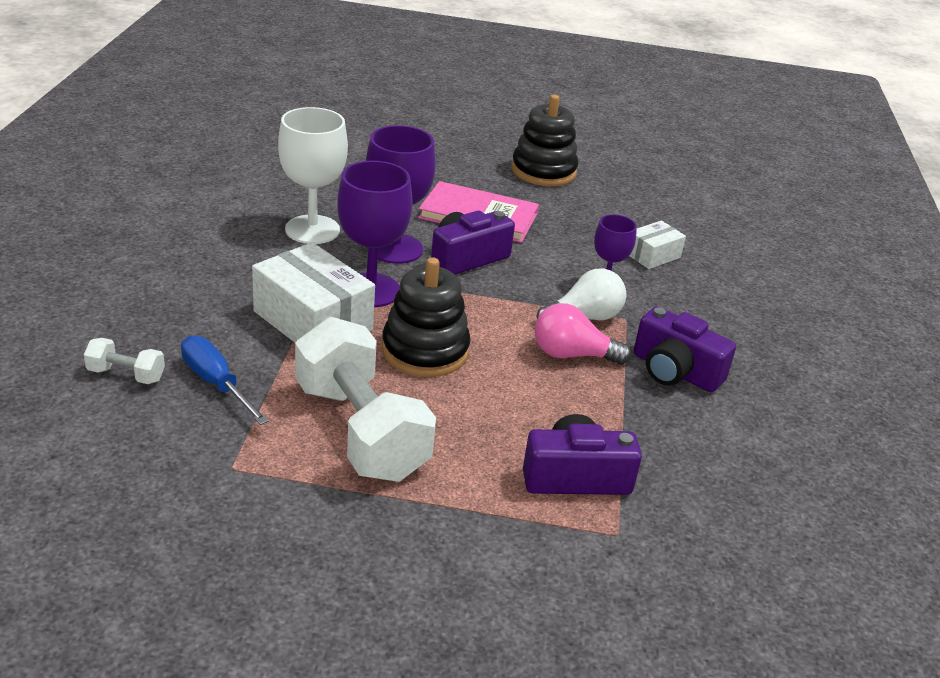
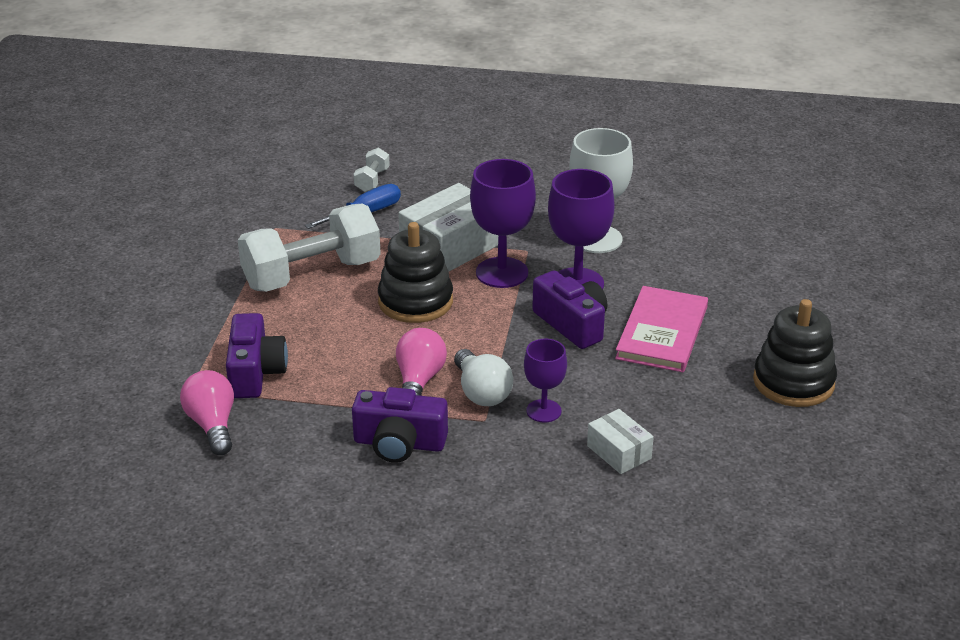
camera: 95 degrees right, 0 degrees up
(675, 371) = (399, 443): purple camera -> purple camera turned 120 degrees counterclockwise
(682, 510) = (212, 425): none -> pink light bulb

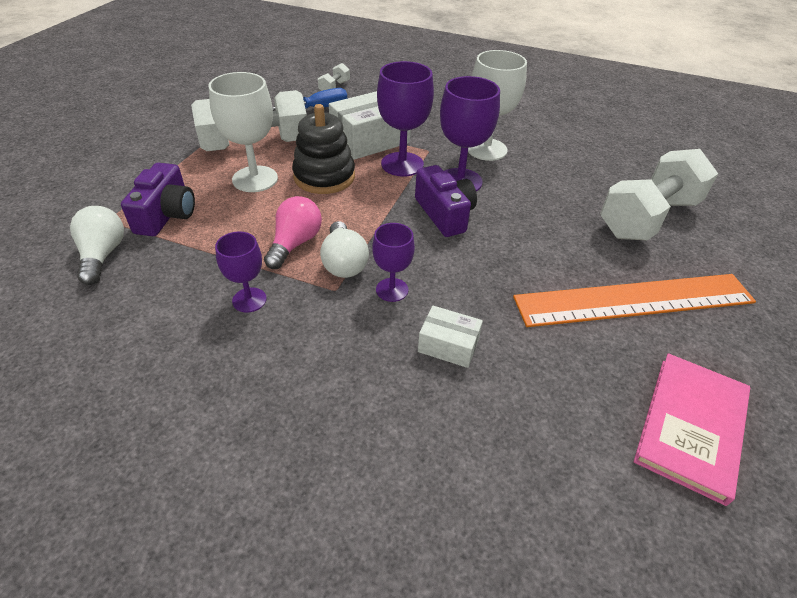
camera: 10 degrees right, 10 degrees up
(212, 425) = (103, 255): pink light bulb -> white light bulb
(334, 316) = (255, 179): none -> white goblet
(399, 443) = (249, 300): purple camera -> purple goblet
(619, 452) = (448, 345): white box -> white box turned 45 degrees counterclockwise
(662, 332) = (520, 233): pink book -> pink book (691, 426)
(793, 382) = (634, 300): black stacking toy -> orange ruler
(798, 295) = (648, 218): none -> white dumbbell

